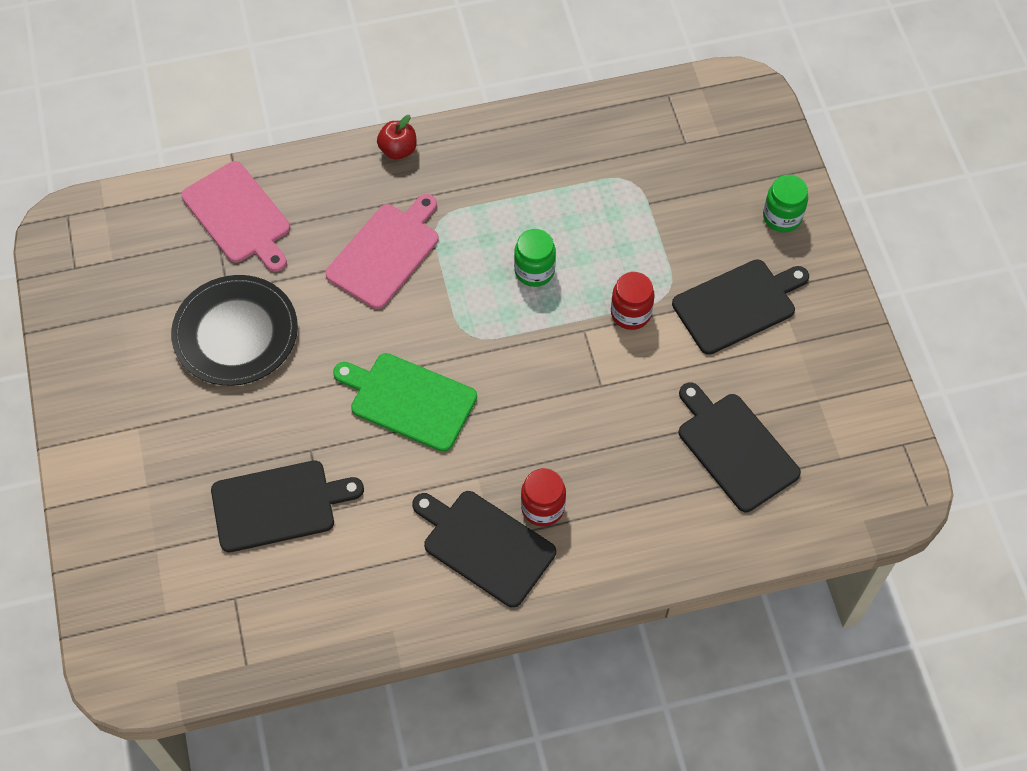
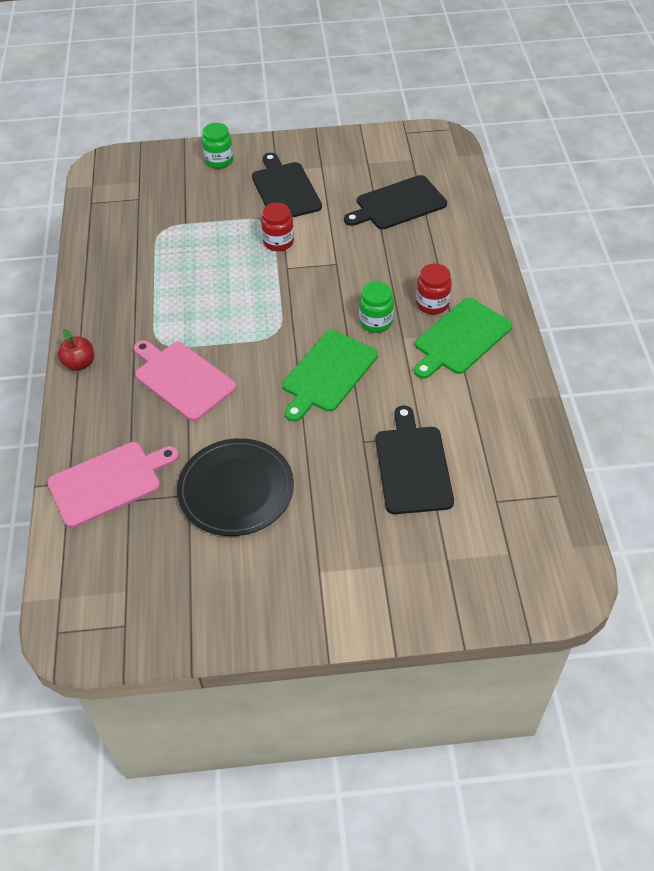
camera: 80 degrees left, 10 degrees down
(485, 545) = (460, 338): black cutting board -> green cutting board
(534, 271) = (227, 290): green jar -> green jar (376, 322)

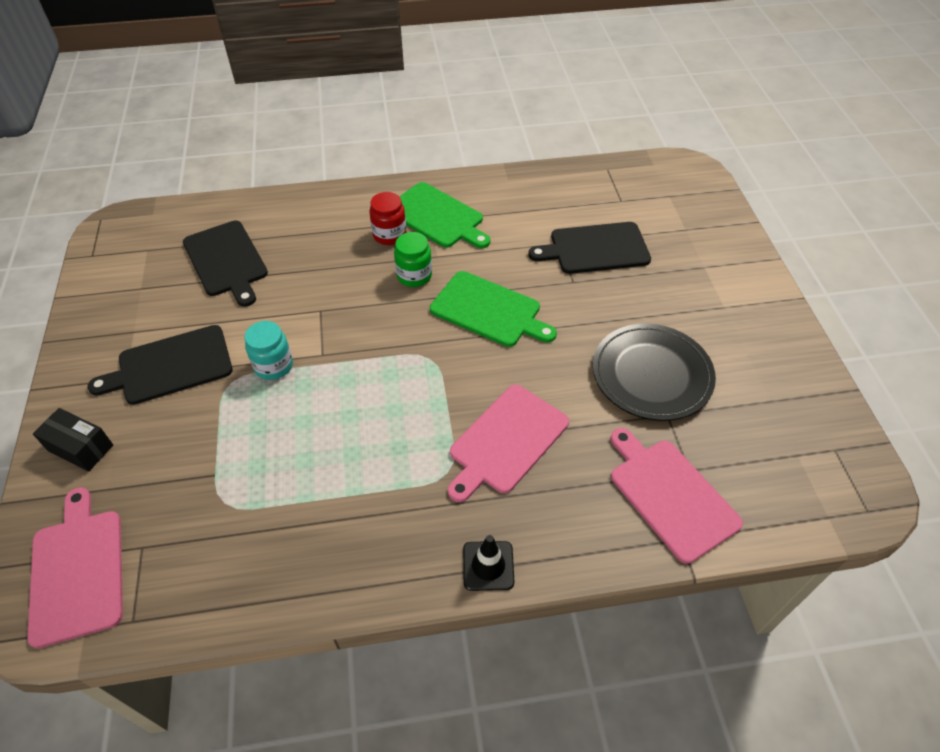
camera: 95 degrees left, 0 degrees up
(80, 363) = (488, 566): red apple -> black traffic cone
(129, 176) = (77, 570): none -> pink cutting board
(219, 161) = (80, 448): green jar -> black box
(278, 242) = (274, 366): red jar -> turquoise jar

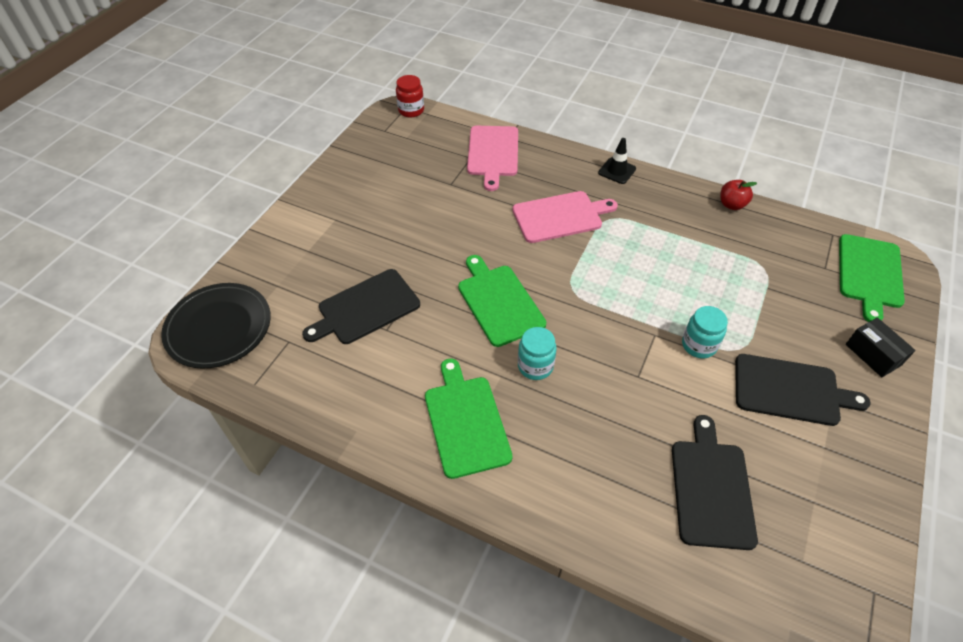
camera: 145 degrees left, 0 degrees up
(77, 570) = (869, 274): pink cutting board -> green cutting board
(295, 595) = (732, 205): none -> red apple
(389, 235) = (527, 426): red jar -> red jar (411, 110)
(414, 276) = (535, 366): green jar -> turquoise jar
(595, 249) = (365, 308): black cutting board -> black cutting board turned 120 degrees clockwise
(651, 374) = (434, 206): black plate -> black plate (219, 328)

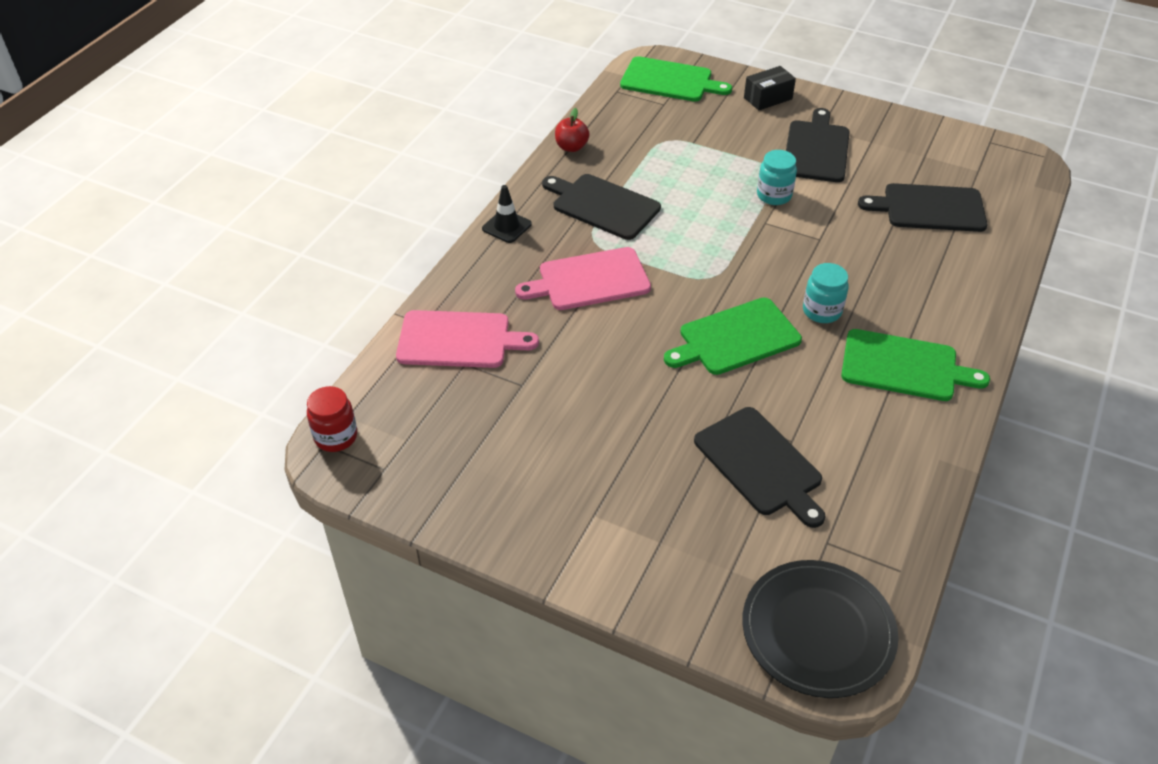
camera: 90 degrees left, 5 degrees down
(465, 422) = (904, 366): green cutting board -> green cutting board turned 150 degrees counterclockwise
(560, 216) = (589, 280): pink cutting board -> pink cutting board turned 90 degrees counterclockwise
(655, 224) = (602, 205): none -> black cutting board

